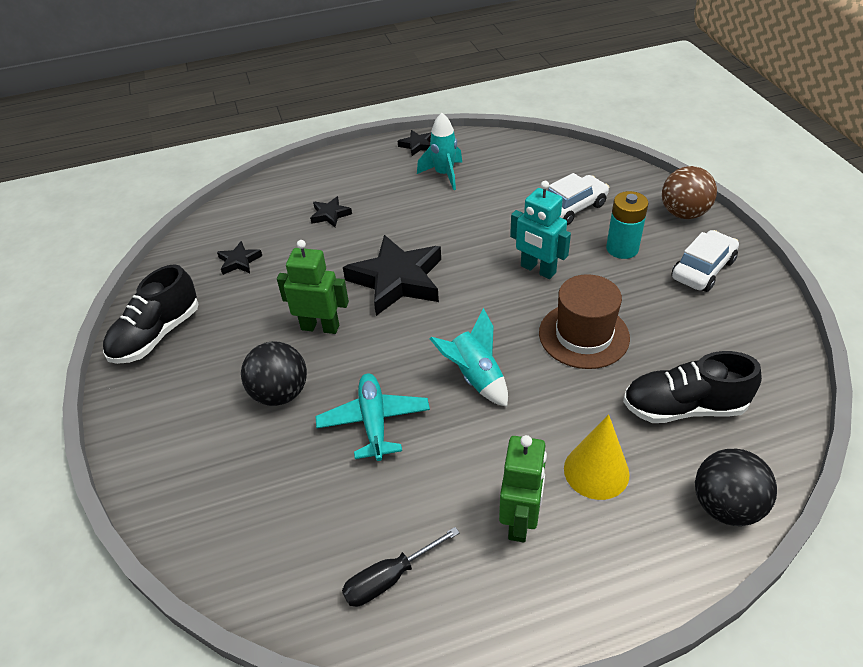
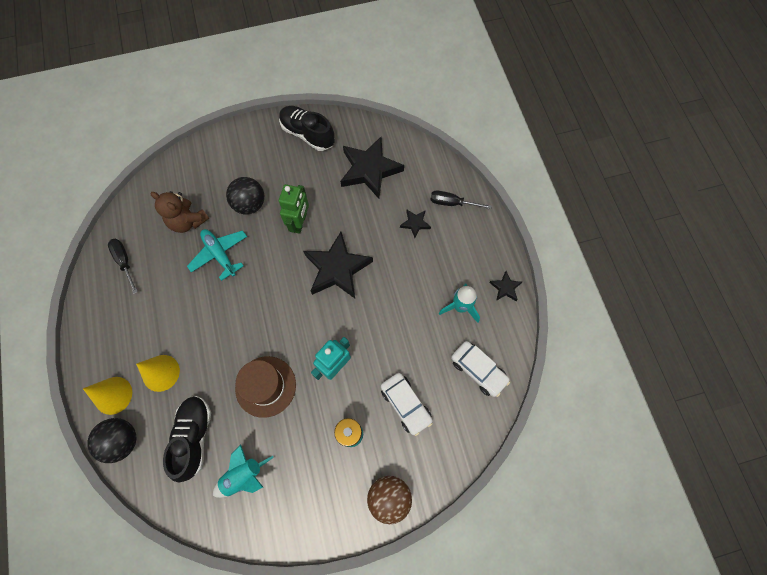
camera: 90 degrees right, 25 degrees up
(239, 261) = (369, 170): black star -> black star, size x2.19
(302, 187) = (451, 203): none -> black screwdriver
(305, 481) = (188, 221): none -> brown teddy bear
(374, 421) = (220, 254): turquoise plane -> turquoise plane turned 120 degrees counterclockwise
(475, 377) = (242, 312): turquoise rocket -> turquoise rocket (244, 475)
(520, 520) = (140, 327): green robot -> none
(655, 539) = (113, 395): none -> yellow cone
(703, 269) = (318, 492): white car -> white car (478, 370)

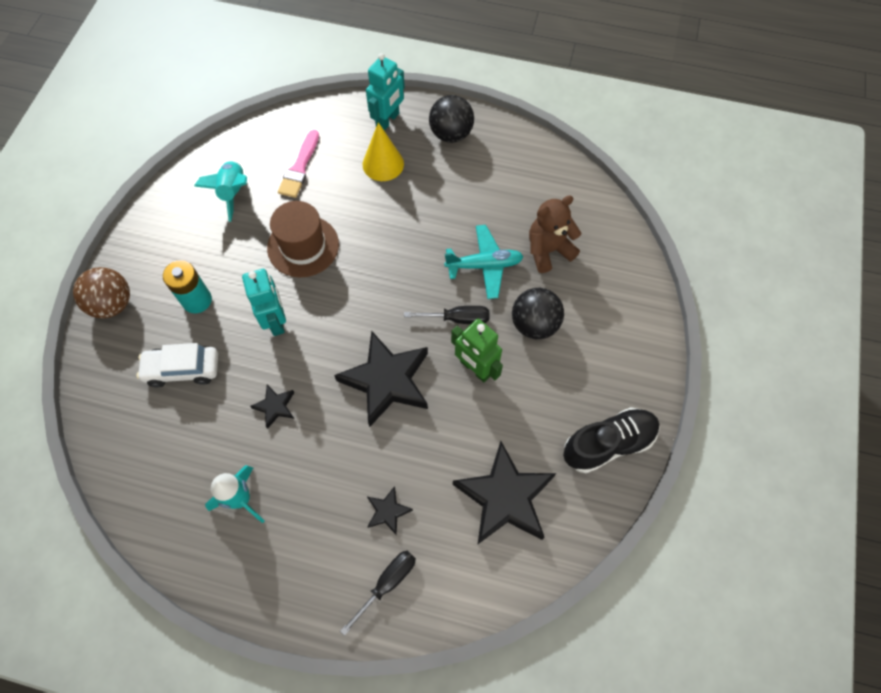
camera: 120 degrees right, 5 degrees down
(113, 395) = (388, 120): yellow cone -> turquoise robot
(123, 441) = (339, 114): black ball -> black ball (451, 134)
(124, 261) = (531, 174): black screwdriver -> black screwdriver (458, 318)
(194, 437) = (299, 168): black shoe -> pink brush
(478, 370) = (156, 471): white car -> none
(505, 288) = (224, 576): black star -> black star (275, 406)

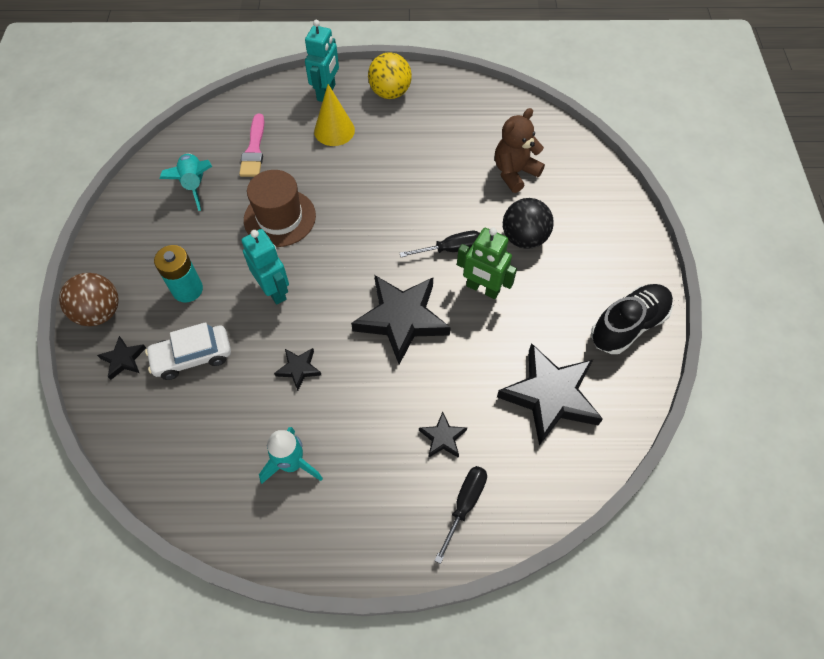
camera: 15 degrees left, 5 degrees down
(121, 356) = (123, 359): none -> black star
(451, 134) = (390, 93): black ball -> yellow ball
(484, 265) = (460, 198): turquoise plane -> none

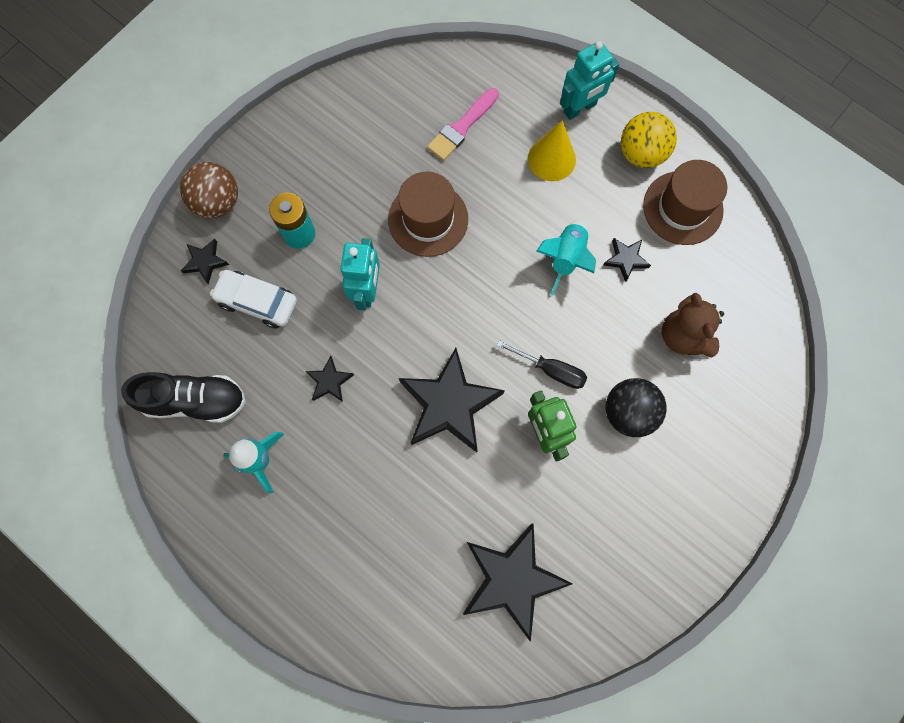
camera: 40 degrees right, 15 degrees up
(194, 185) = (382, 128): turquoise rocket -> turquoise rocket (566, 258)
(443, 438) = (392, 538): black star -> black star (625, 259)
(444, 105) = (682, 208): none -> brown hat
(465, 504) = (361, 608): black screwdriver -> none
(514, 172) = (683, 336): brown teddy bear -> brown teddy bear turned 105 degrees counterclockwise
(628, 325) = (643, 575): black shoe -> black shoe (195, 400)

